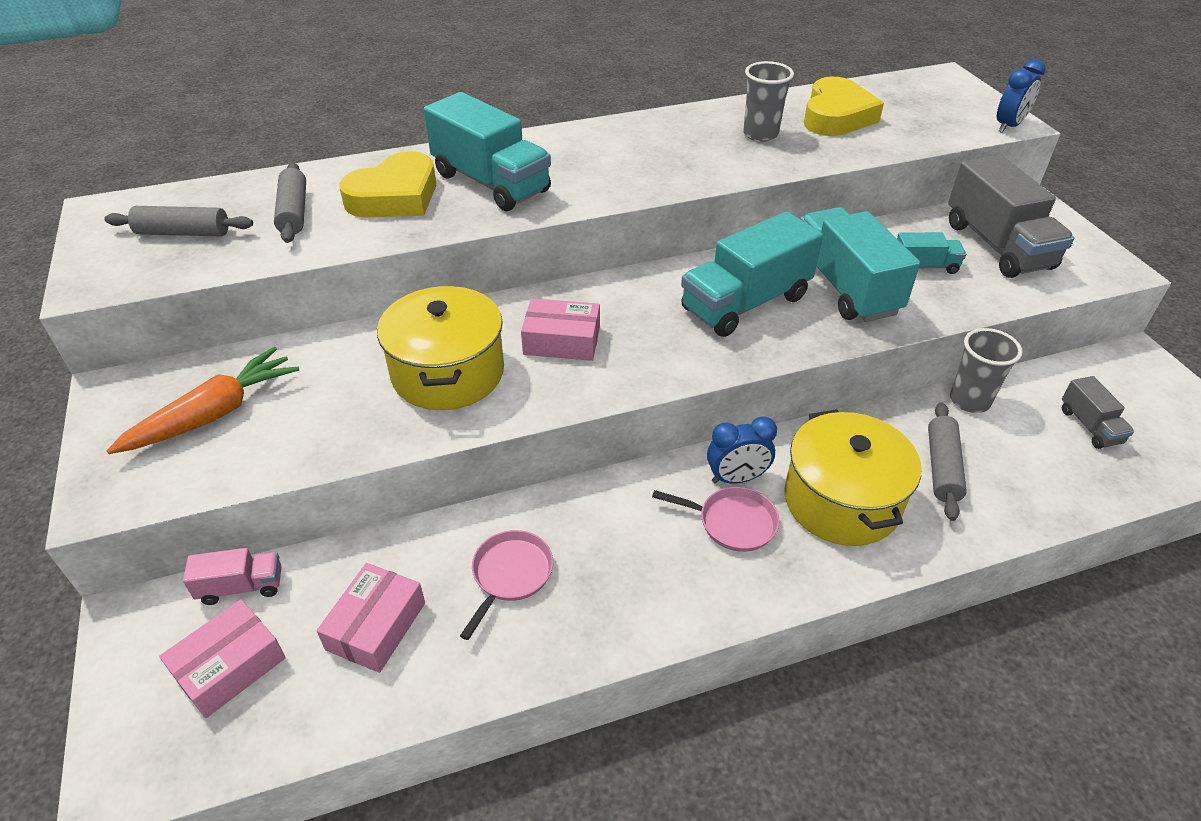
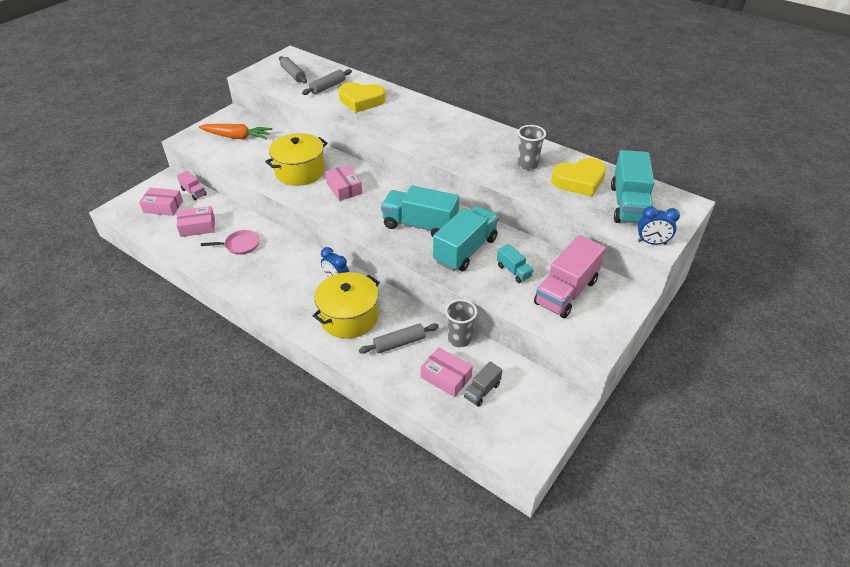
camera: 55 degrees right, 0 degrees up
(491, 183) = (396, 116): turquoise truck -> turquoise truck (628, 205)
(732, 522) = (310, 289): pink pan -> none
(997, 245) = (566, 292): grey truck -> pink truck
(1045, 450) = (446, 377): none -> pink box

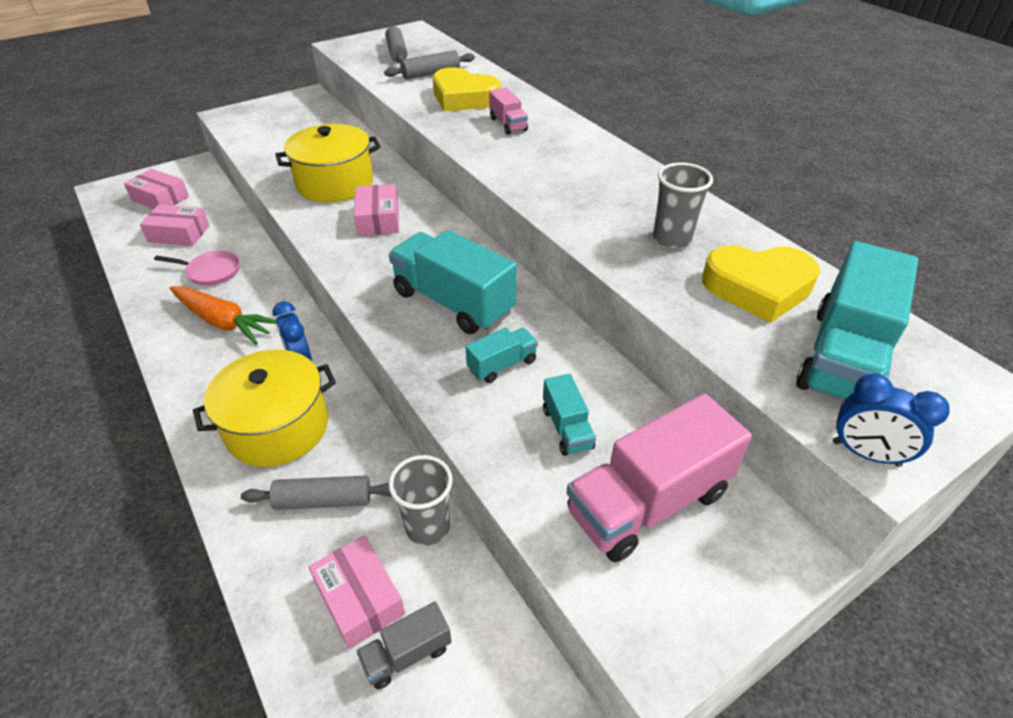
camera: 20 degrees right, 0 degrees up
(193, 192) = (210, 188): pink truck -> pink truck (508, 124)
(237, 137) = (290, 124): orange carrot -> orange carrot (224, 322)
(465, 250) = (502, 365): turquoise truck -> turquoise truck, size x0.49

